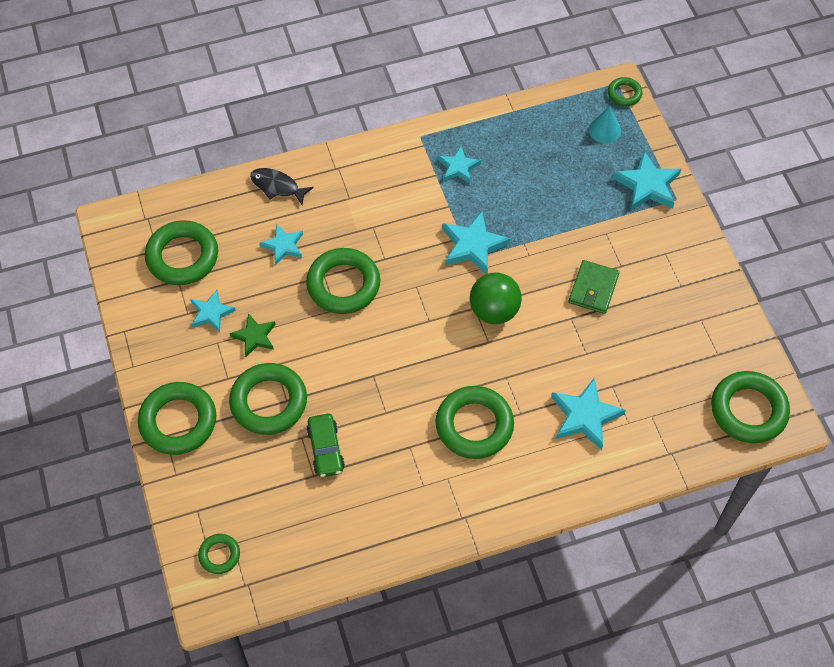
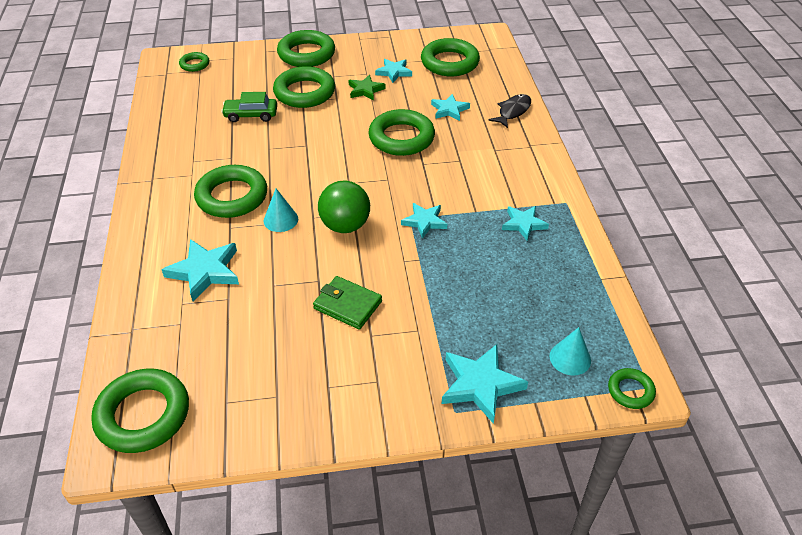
camera: 100 degrees right, 15 degrees down
(473, 245) = (424, 221): turquoise star -> turquoise star, size x0.64
(499, 369) = (281, 220): none -> turquoise cone

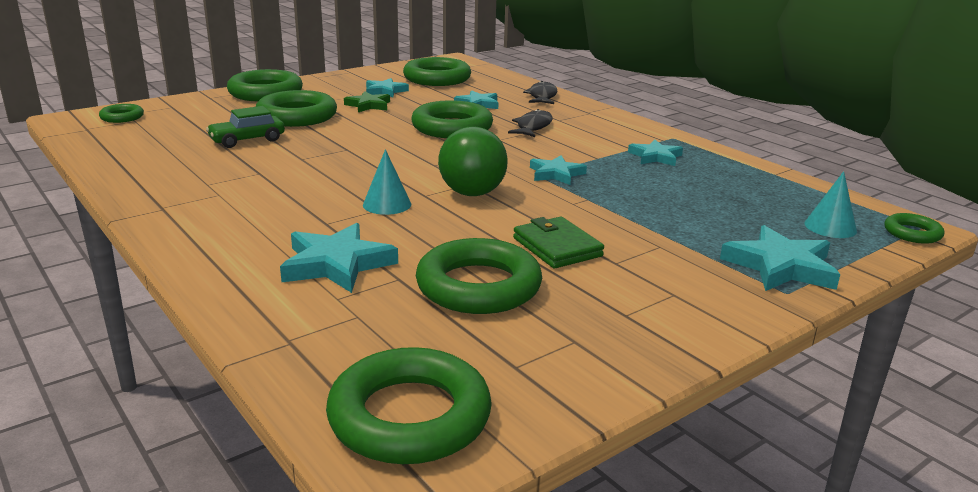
camera: 30 degrees left, 20 degrees down
(232, 196) = (298, 200): green ring -> green ring (478, 286)
(347, 305) = (557, 247): green wallet -> green wallet turned 60 degrees clockwise
(464, 154) = (533, 127): none -> black fish

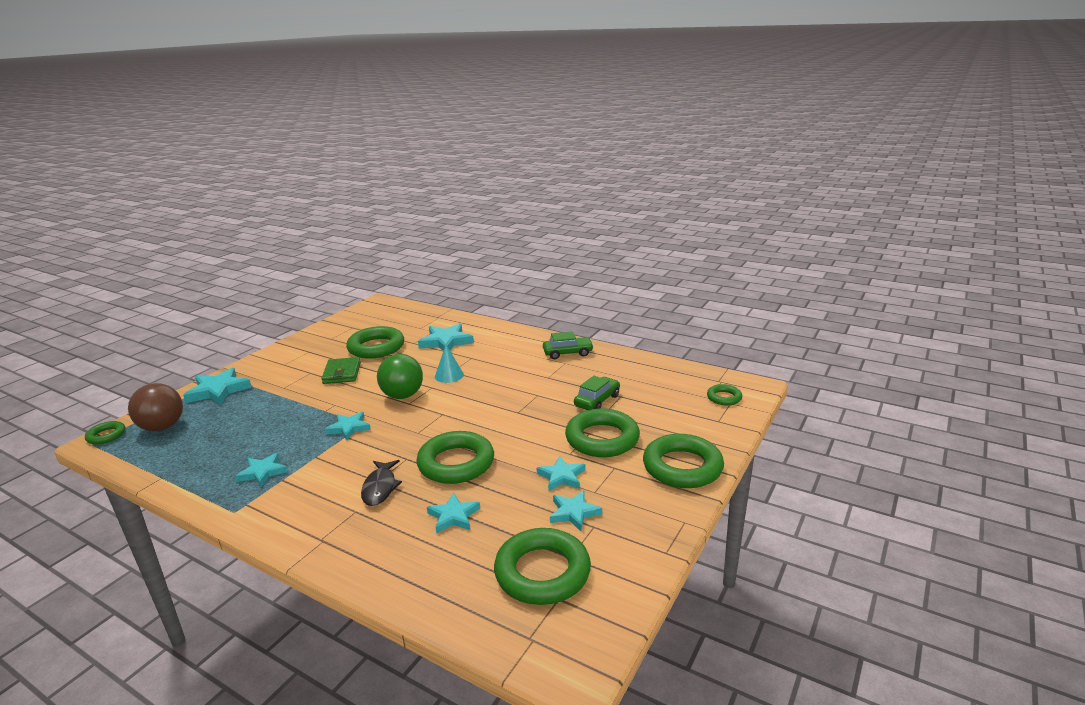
camera: 160 degrees right, 0 degrees up
(179, 195) = (568, 353): none -> green car
(368, 105) = (561, 476): green star -> turquoise star
(409, 416) = (383, 310): green ring -> none
(542, 96) = (383, 564): black fish -> none
(557, 247) = (342, 373): green wallet -> green wallet turned 45 degrees clockwise
(830, 227) = (162, 427): turquoise cone -> brown ball

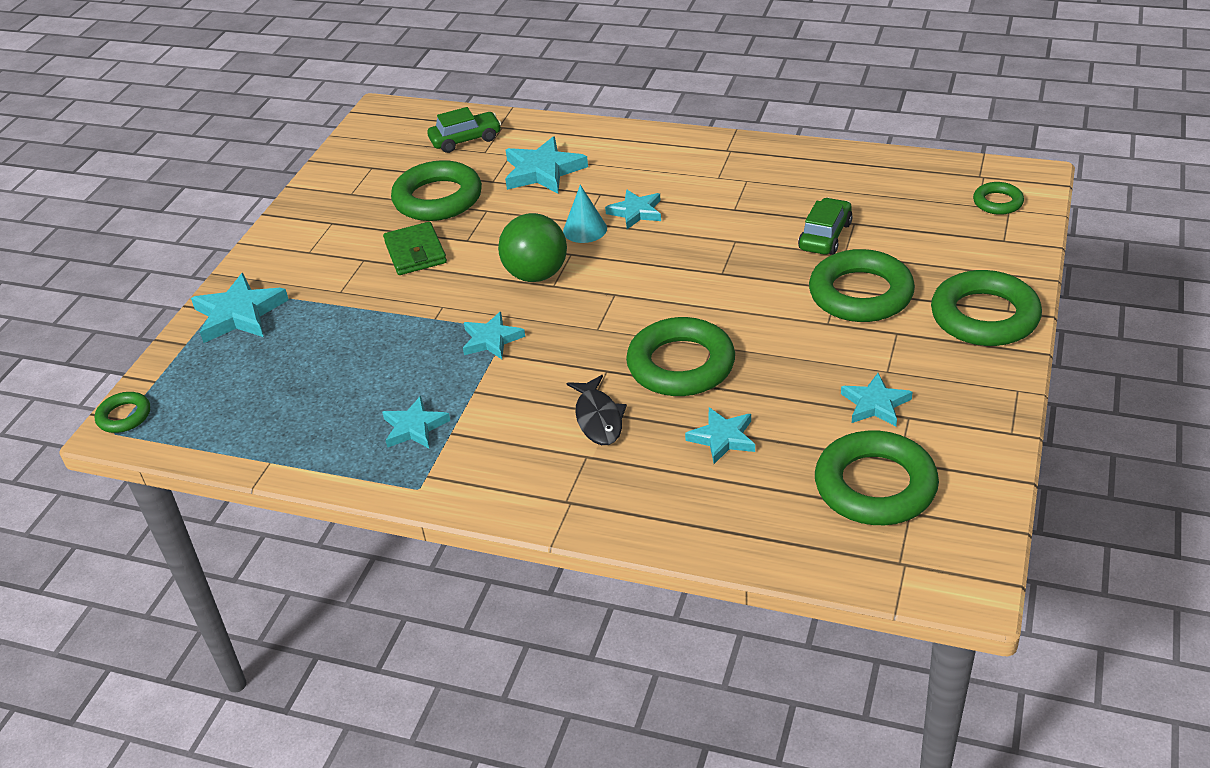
camera: 10 degrees left, 15 degrees up
(162, 427) = (202, 387): brown ball -> none
(561, 476) = (834, 358): turquoise star -> turquoise star (636, 212)
(568, 353) = (742, 163): green car -> green car (465, 140)

